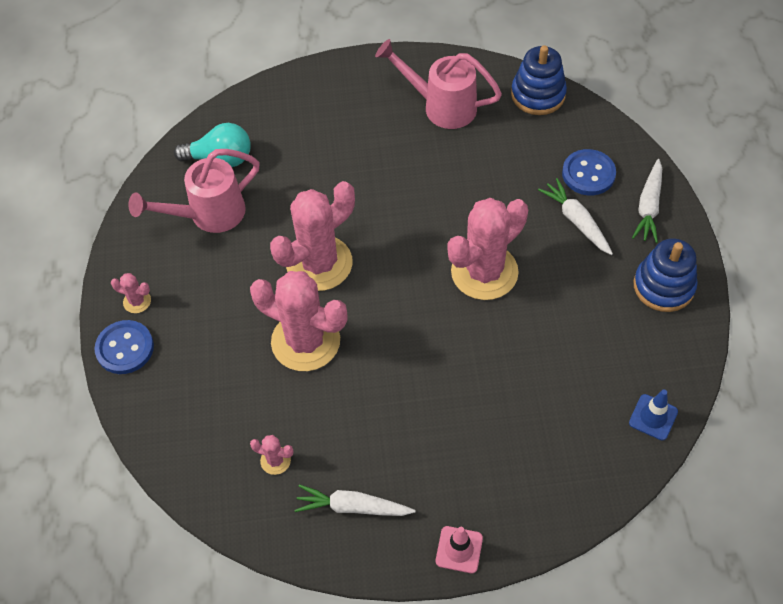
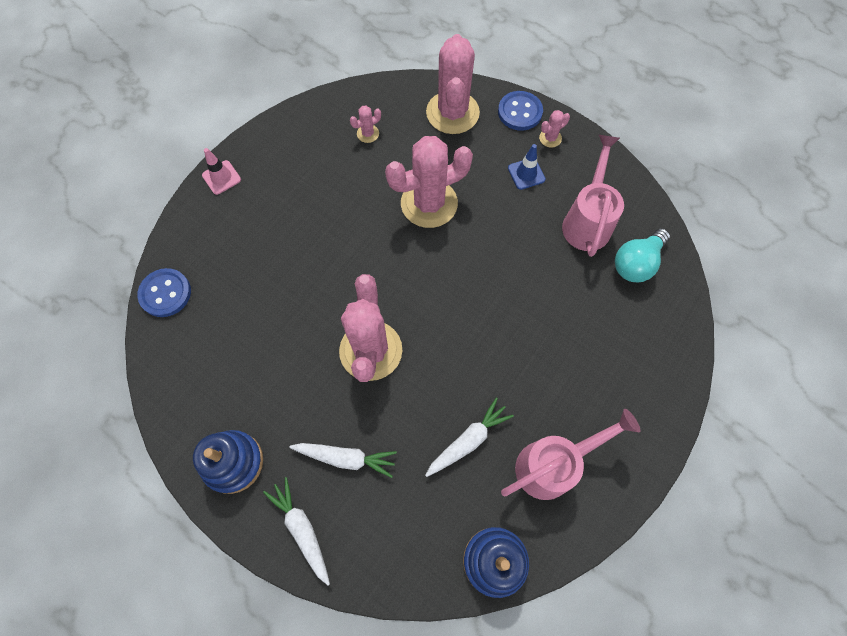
camera: 130 degrees right, 10 degrees up
(319, 263) = (481, 255): pink cactus -> pink cactus (452, 113)
(352, 507) = (301, 148): white carrot -> white carrot (468, 440)
(588, 174) = (377, 515): blue button -> blue button (165, 293)
(653, 417) = (166, 351): blue traffic cone -> blue traffic cone (526, 174)

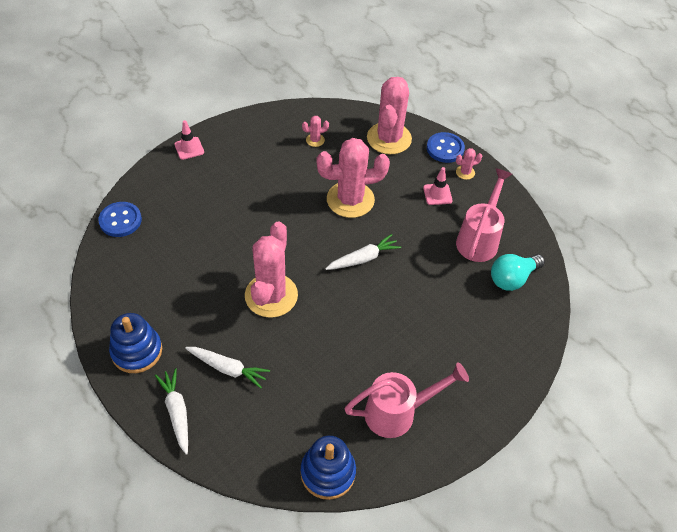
camera: 10 degrees right, 15 degrees down
(468, 440) = (332, 378): white carrot -> white carrot (363, 258)
(526, 174) = (437, 194): blue traffic cone -> pink traffic cone

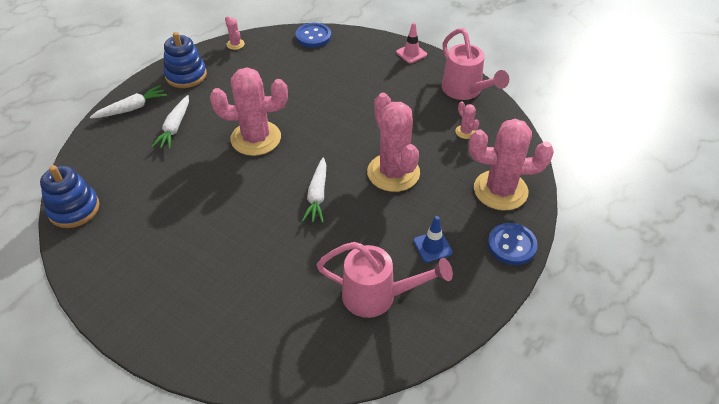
camera: 80 degrees right, 5 degrees down
(363, 258) = (317, 195): white carrot -> white carrot turned 45 degrees clockwise
(398, 412) = (135, 251): pink watering can -> pink watering can (465, 91)
(437, 194) = (432, 247): pink traffic cone -> blue traffic cone
(465, 172) = (481, 270): pink cactus -> pink cactus (235, 44)
(512, 278) = (326, 337): turquoise light bulb -> none

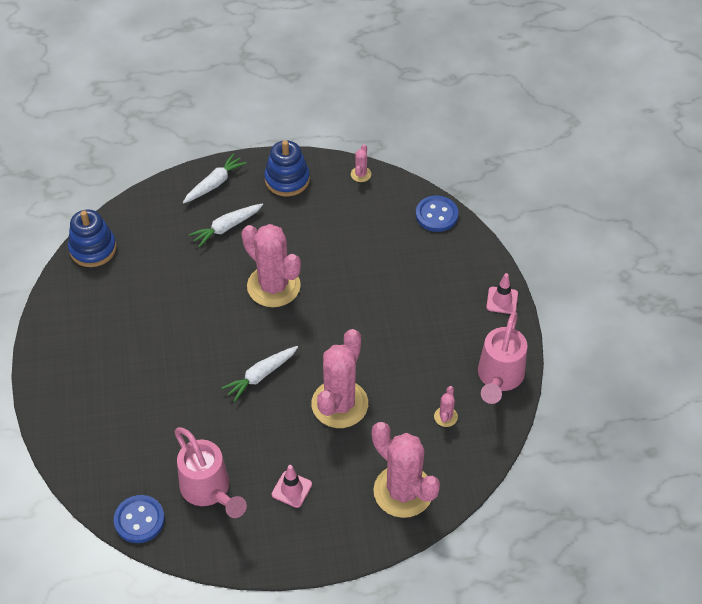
camera: 45 degrees right, 5 degrees up
(132, 108) = (214, 184): white carrot -> white carrot turned 60 degrees counterclockwise
(432, 247) = (291, 489): blue traffic cone -> pink traffic cone
(511, 245) = (350, 541): blue button -> blue button (139, 520)

